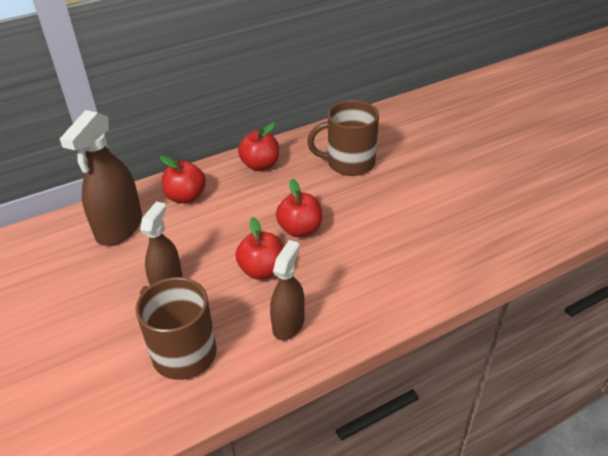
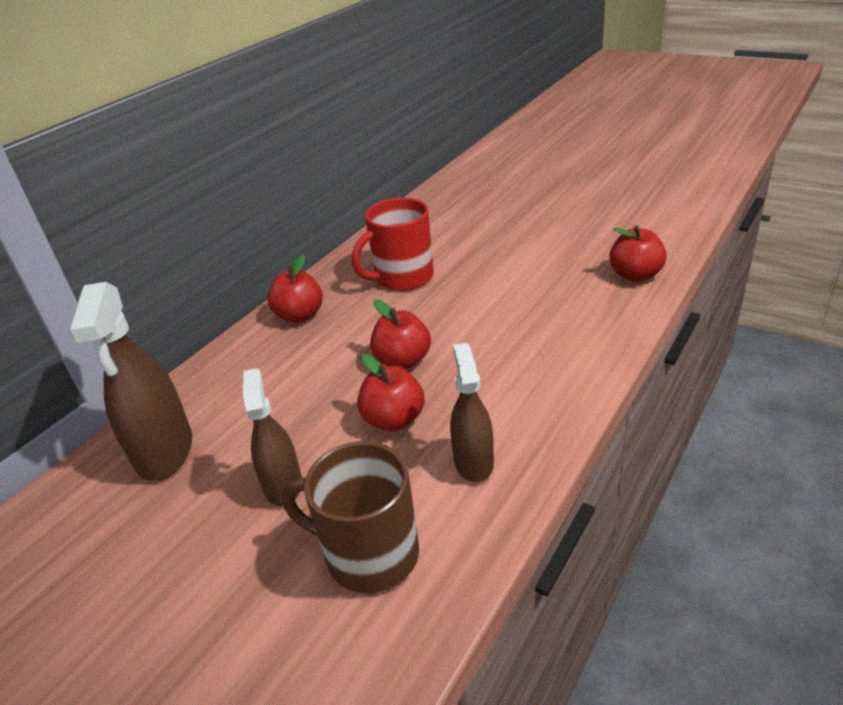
camera: 25 degrees left, 5 degrees down
(186, 197) = (231, 382): red apple -> red apple (635, 275)
(349, 163) = (402, 277): brown mug -> red mug

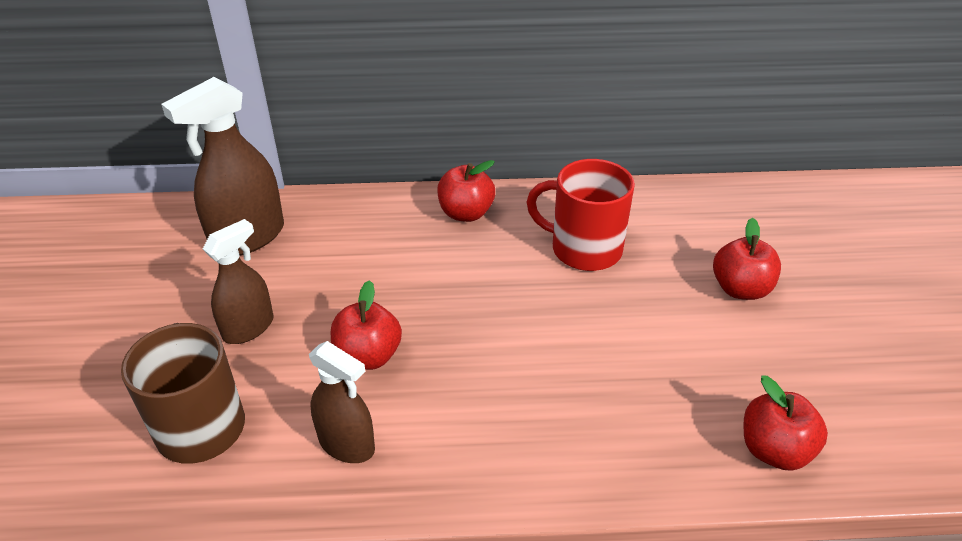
camera: 50 degrees right, 5 degrees up
(403, 360) = (454, 319): red apple -> red apple (740, 289)
(473, 462) = (347, 444): brown spray bottle -> brown spray bottle turned 75 degrees clockwise

